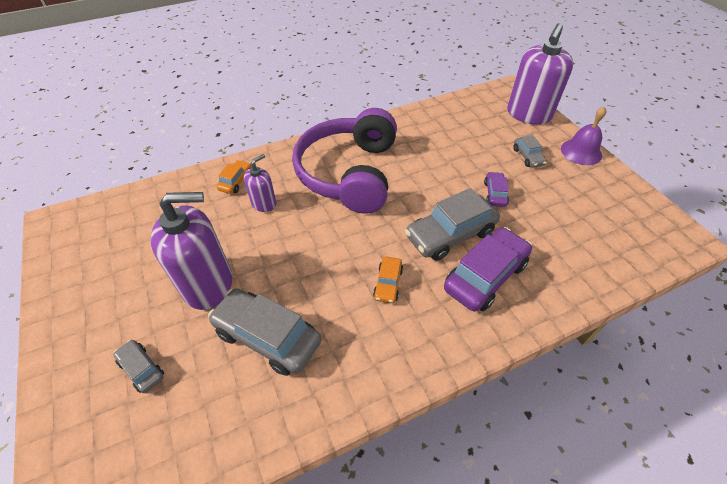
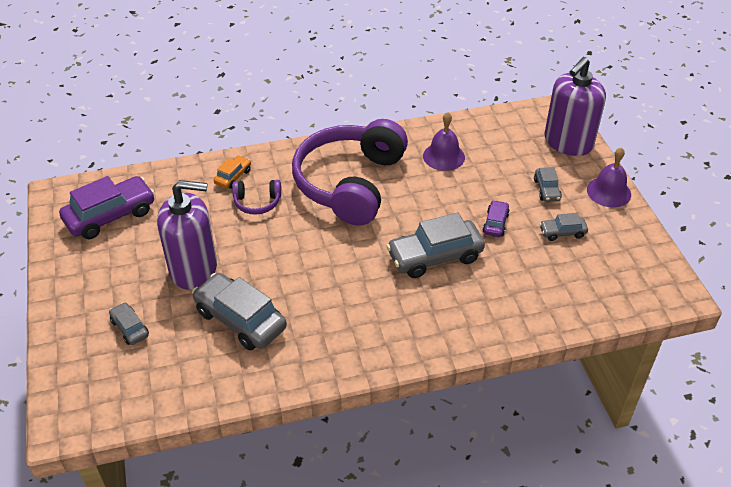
camera: 10 degrees right, 5 degrees down
(264, 203) = (257, 202): purple soap dispenser -> purple headphones
(388, 283) = (360, 292): orange car -> none
(427, 138) = (444, 156): none -> purple bell
(485, 276) = (455, 298): purple car -> purple car (110, 216)
(558, 194) = (562, 232): none -> grey car

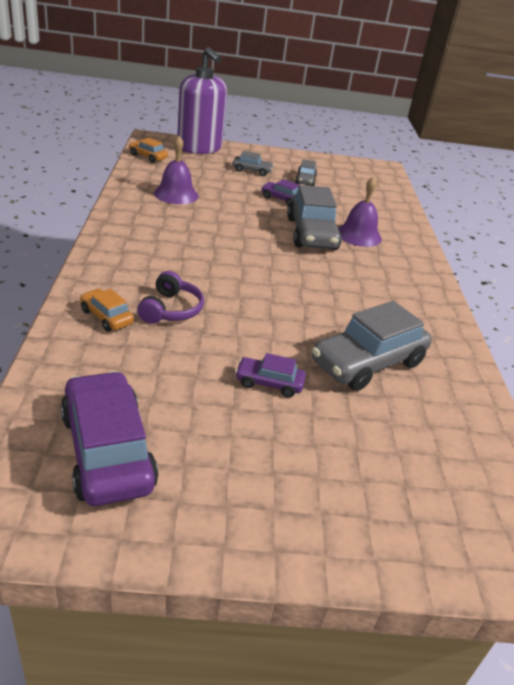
camera: 80 degrees left, 10 degrees down
(130, 328) = (364, 464): grey car -> none
(194, 269) = (269, 383): purple soap dispenser -> purple car
(350, 183) = (180, 246): purple headphones -> none
(509, 119) = (148, 157): none -> orange car
(608, 192) = (268, 154): purple bell -> purple bell (358, 235)

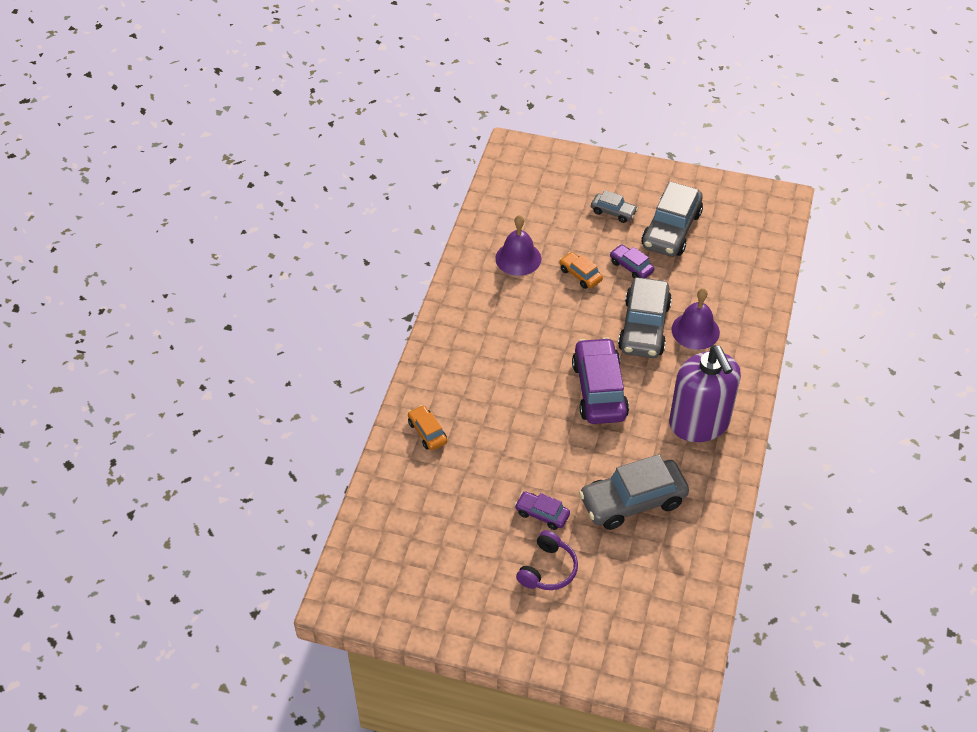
camera: 20 degrees right, 15 degrees up
(107, 451) = (412, 560): purple car -> purple car (599, 390)
(148, 157) = (500, 187): orange car -> orange car (580, 275)
(171, 309) = (481, 427): purple headphones -> purple headphones (548, 569)
(199, 148) = (563, 166): purple soap dispenser -> purple soap dispenser (699, 423)
(305, 180) = (671, 230): grey car -> grey car, size x1.98

